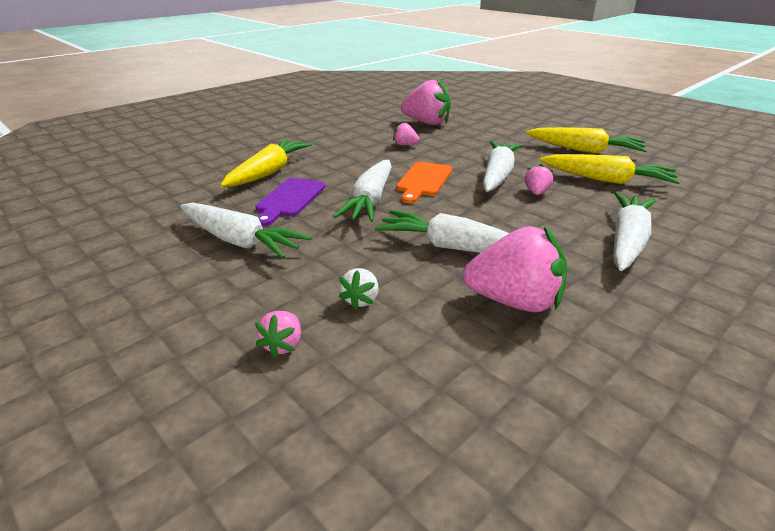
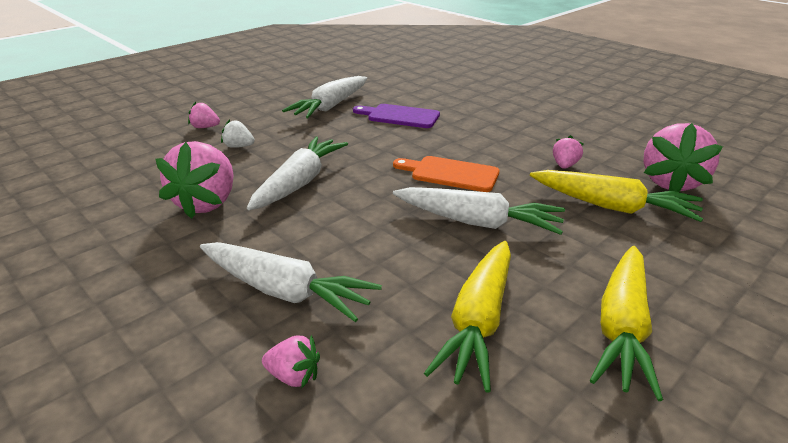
camera: 90 degrees right, 0 degrees up
(269, 172) = (458, 105): yellow carrot -> yellow carrot (612, 207)
(370, 201) = (398, 147): white carrot -> none
(536, 192) = (424, 245): pink strawberry -> pink strawberry (294, 376)

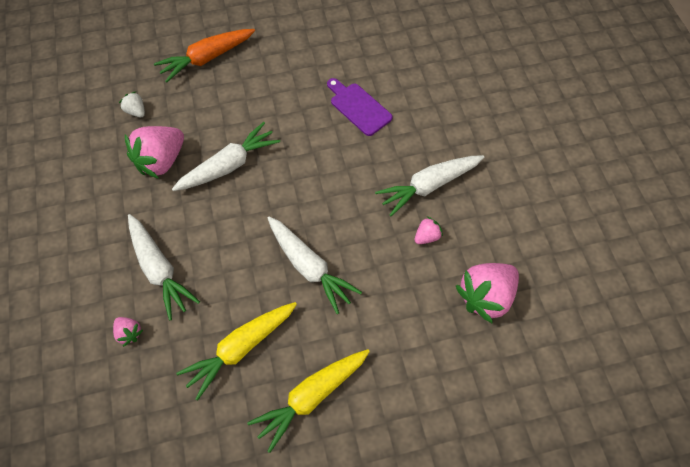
camera: 30 degrees right, 30 degrees up
(205, 127) = (206, 59): pink strawberry -> orange carrot
(238, 146) = (215, 98): white strawberry -> white strawberry (136, 111)
(330, 106) = (315, 67): white carrot -> white carrot (429, 186)
(451, 174) = (335, 205): orange cutting board -> none
(612, 207) = (413, 299): yellow carrot -> none

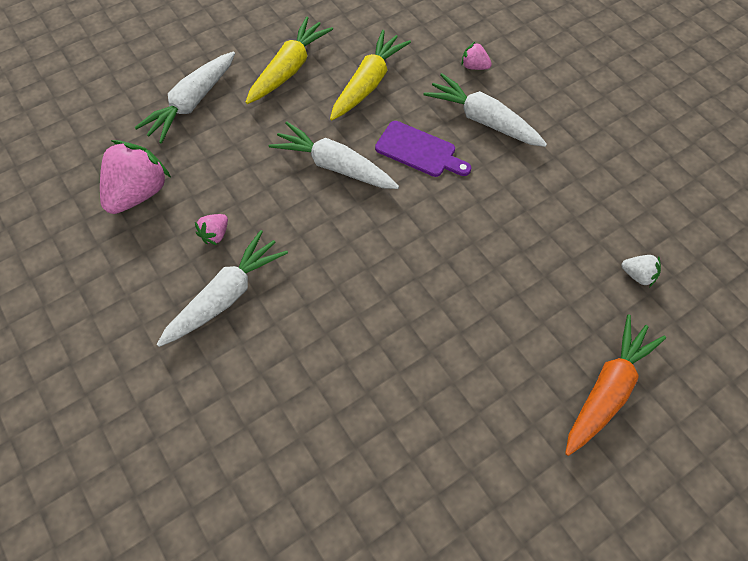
camera: 160 degrees right, 0 degrees up
(161, 161) = (560, 224): pink strawberry -> none
(229, 165) = (479, 244): white carrot -> white carrot (192, 103)
(359, 107) = (352, 381): purple cutting board -> purple cutting board (419, 151)

